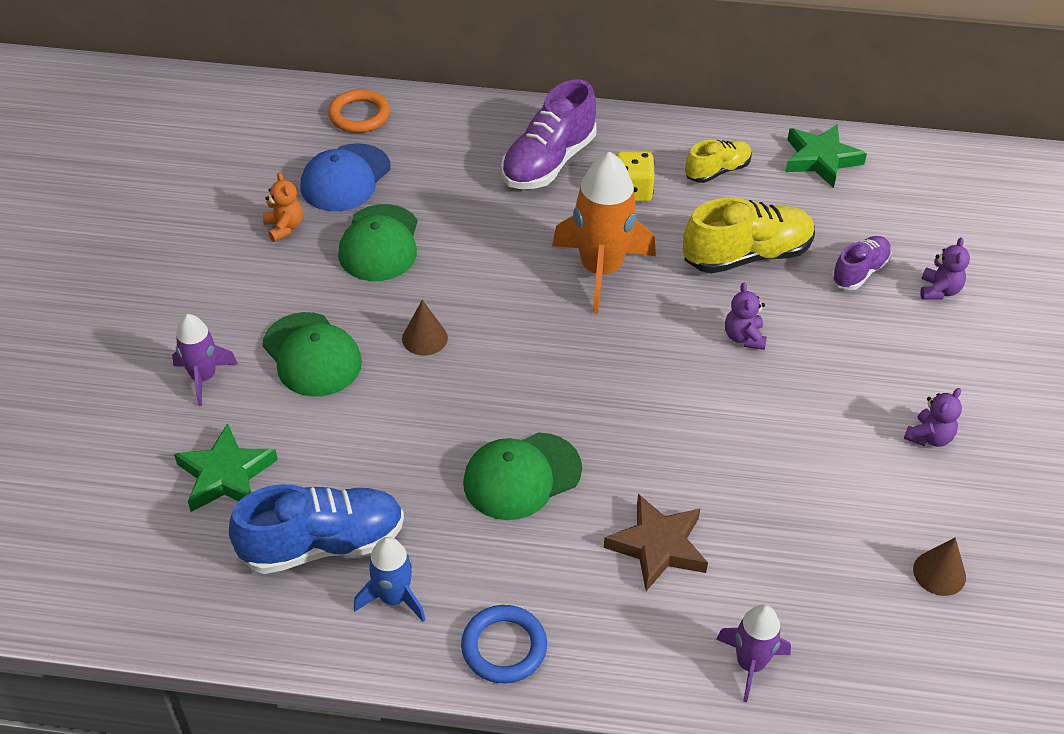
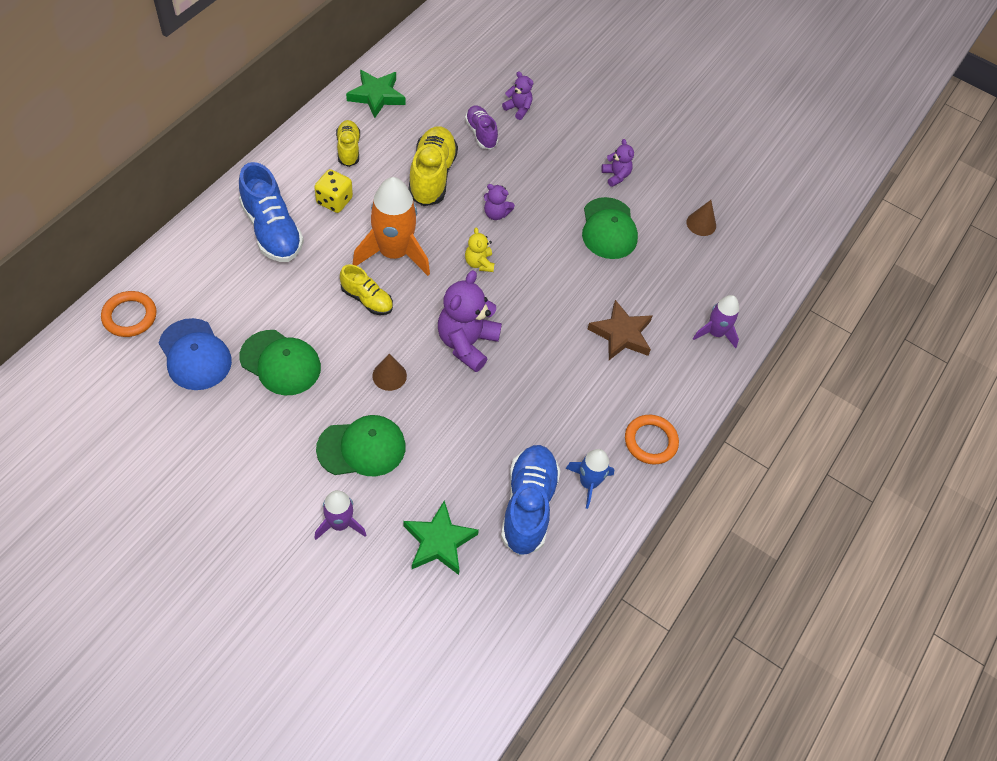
camera: 70 degrees left, 10 degrees up
(284, 227) = (220, 415): orange teddy bear -> none
(504, 647) = (650, 441): blue ring -> orange ring
(516, 275) = (367, 299): none -> yellow shoe
(521, 389) = (466, 343): none -> purple teddy bear
(521, 476) = (535, 375): green cap -> green cap (608, 229)
(548, 162) = (272, 230): purple shoe -> blue shoe
(652, 352) = (479, 263): none -> yellow teddy bear

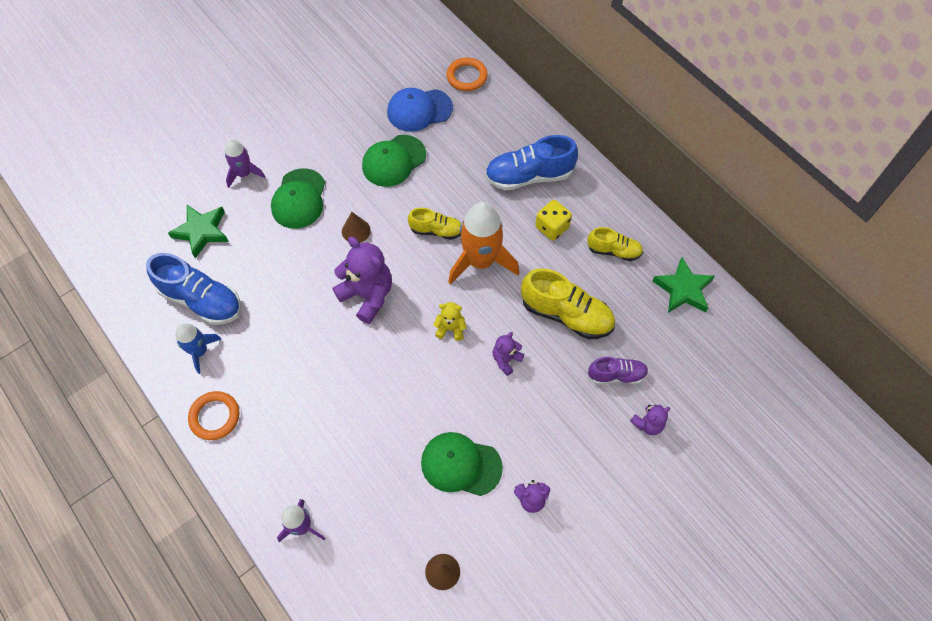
camera: 115 degrees right, 5 degrees up
(367, 299) = (436, 230): yellow shoe -> yellow shoe turned 135 degrees counterclockwise
(621, 334) = (332, 431): brown star -> none

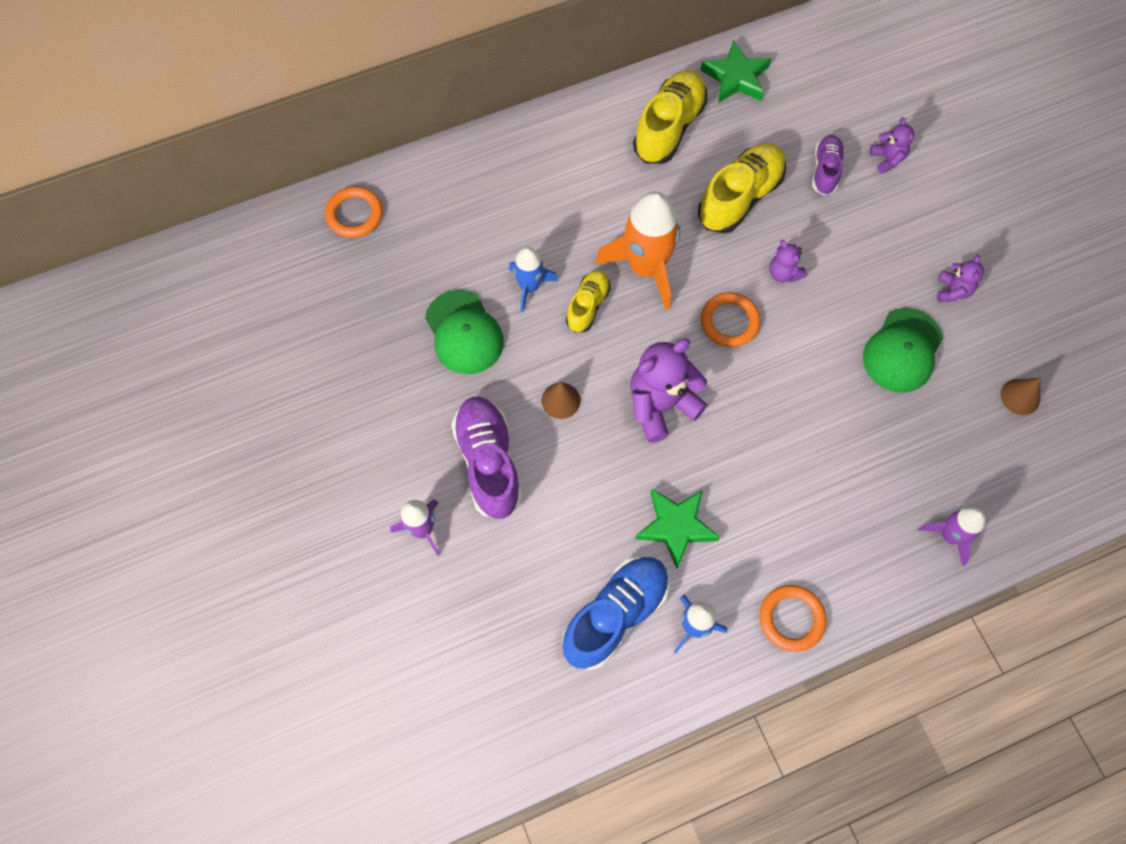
camera: 75 degrees left, 5 degrees up
(202, 231) = (504, 601): green star -> green star (676, 526)
(299, 199) = (488, 462): green cap -> purple shoe
(419, 110) = (390, 284): blue cap -> none
(441, 191) = (530, 287): none -> blue rocket
(450, 328) = (729, 322): yellow teddy bear -> orange ring
(529, 176) = (538, 185): blue shoe -> none
(552, 227) = (619, 180): yellow dice -> none
(613, 251) = (669, 127): yellow shoe -> yellow shoe, size x1.70

